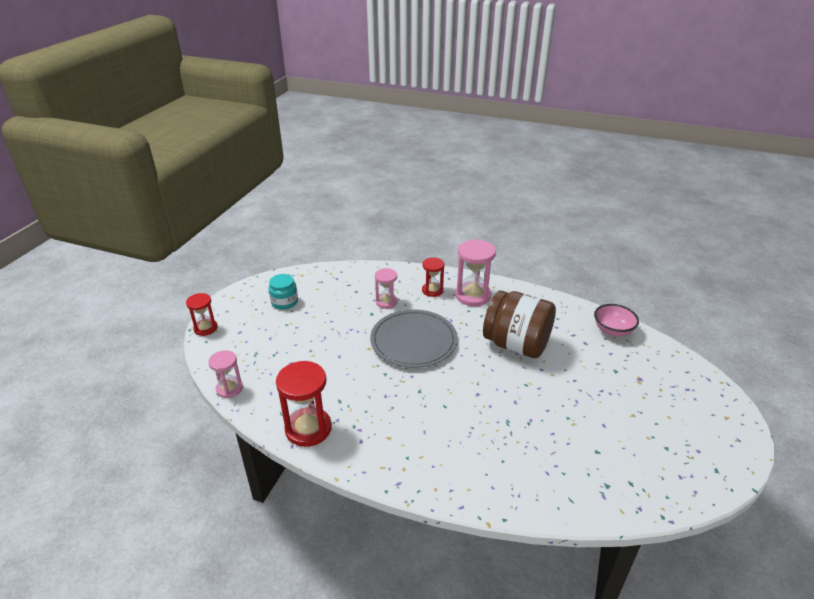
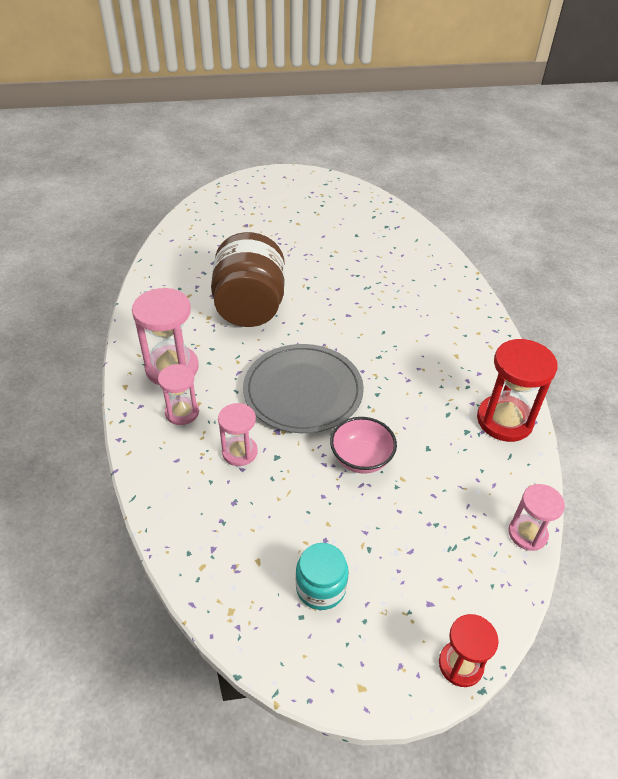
camera: 120 degrees left, 10 degrees up
(432, 290) = (182, 412): red hourglass -> pink hourglass
(612, 330) = (179, 248): pink bowl -> pink bowl (361, 458)

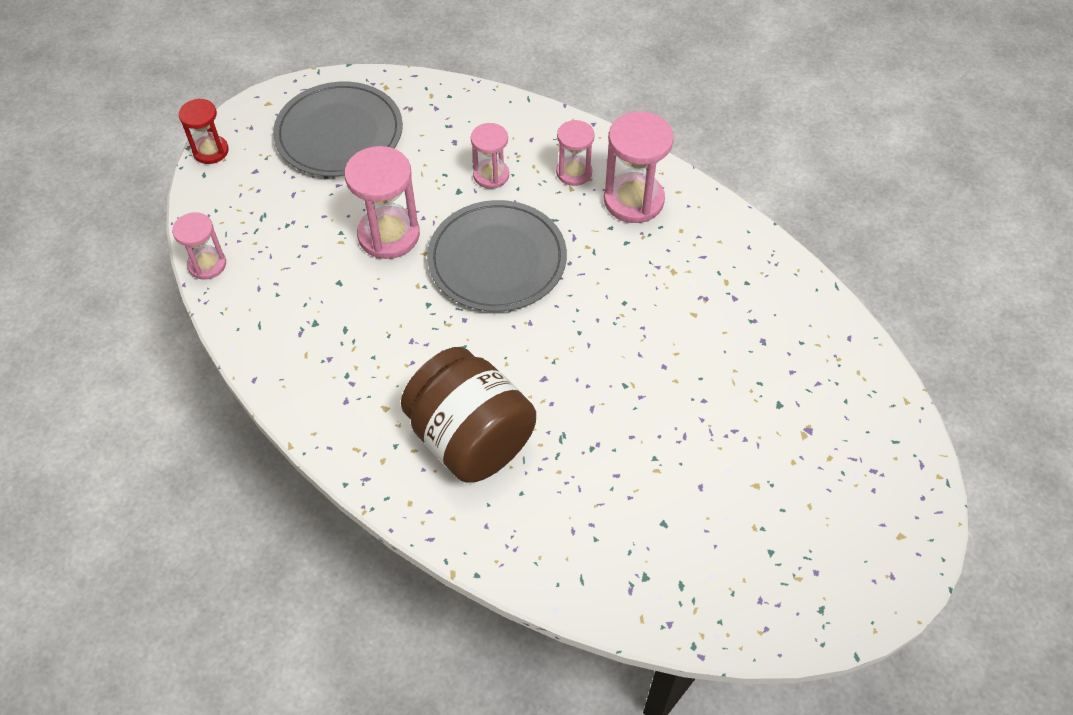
camera: 140 degrees right, 10 degrees up
(250, 307) = (650, 312): brown jar -> brown jar (471, 439)
(321, 587) = (339, 133): turquoise jar -> grey plate
(361, 458) = (389, 235): pink bowl -> pink hourglass
(504, 420) = (285, 360): red hourglass -> none

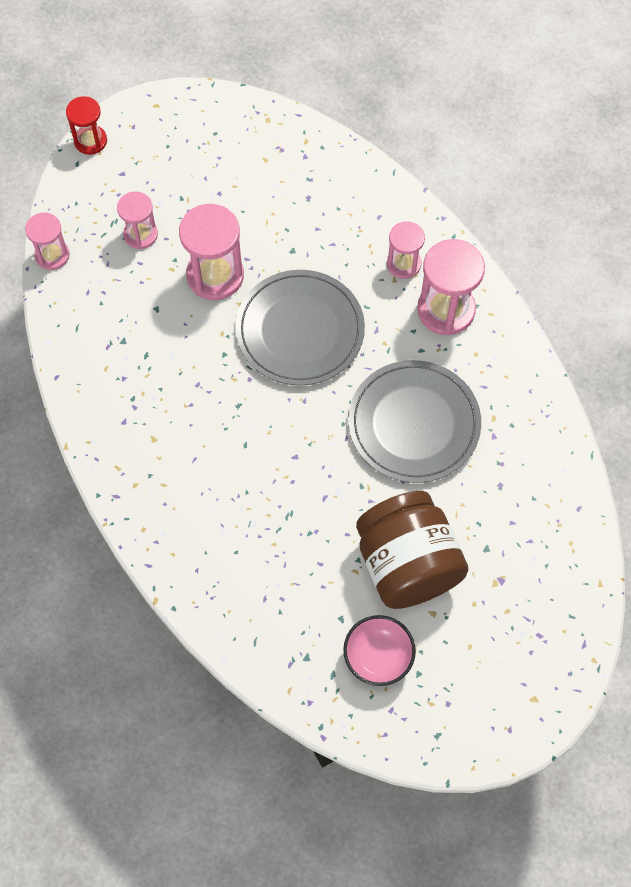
camera: 20 degrees right, 10 degrees up
(339, 133) = (208, 157): grey plate -> grey plate (414, 423)
(471, 439) = (213, 490): brown jar -> brown jar (407, 564)
(491, 175) = (327, 243): pink hourglass -> pink hourglass (140, 234)
(721, 549) = (378, 657): none -> pink bowl

